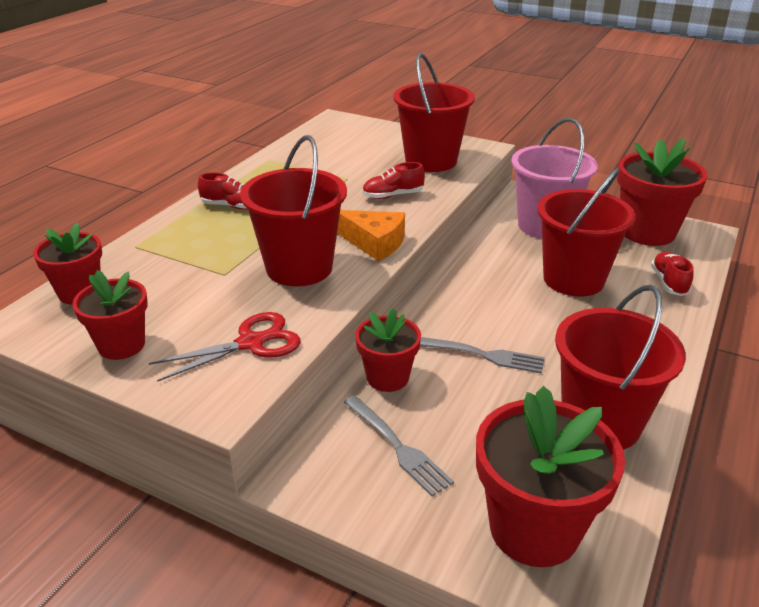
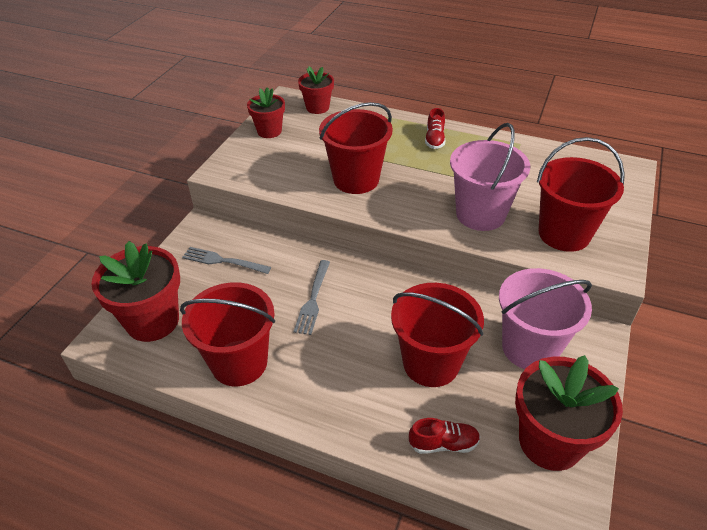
camera: 85 degrees right, 10 degrees up
(250, 343) = (271, 172): red scissors -> none
(375, 243) = (398, 210): orange cheese -> none
(387, 377) = (286, 252): red flower pot -> none
(393, 195) = (480, 214): red shoe -> pink bucket
(397, 446) = (223, 261): grey fork -> grey fork turned 60 degrees clockwise

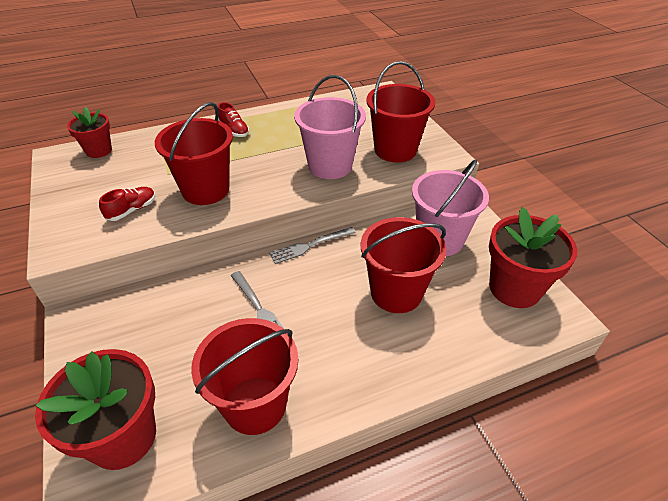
camera: 45 degrees left, 0 degrees up
(223, 261) = (137, 333): grey fork -> grey fork (310, 246)
(269, 131) = (71, 191): red flower pot -> none
(443, 444) = (465, 339): red shoe -> red shoe (132, 210)

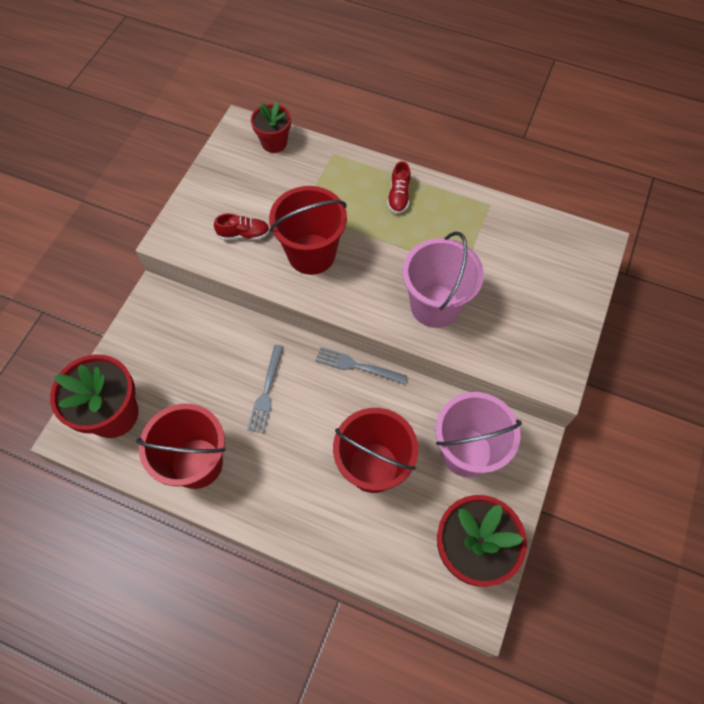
camera: 45 degrees right, 20 degrees up
(395, 150) = (514, 333): red bucket -> none

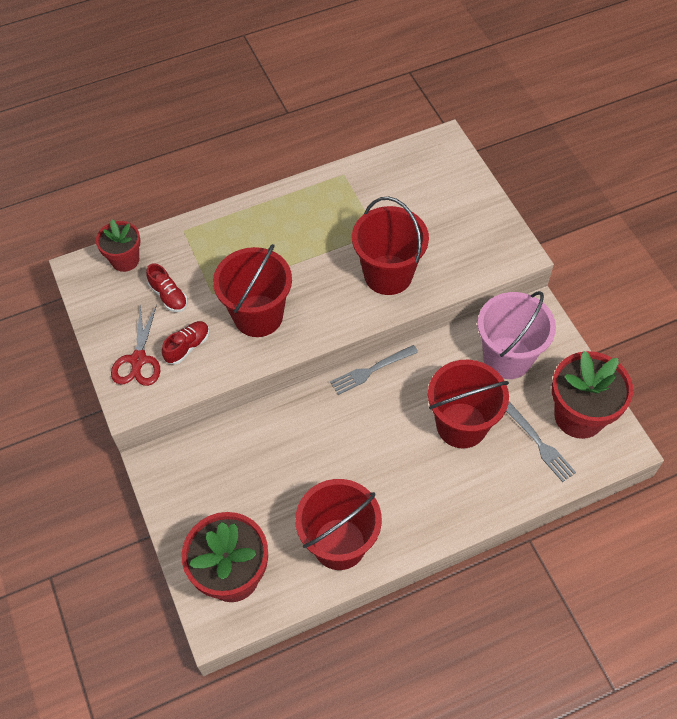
camera: 45 degrees left, 5 degrees down
(205, 216) = (138, 360): none -> red scissors
(266, 391) = (328, 448): grey fork -> grey fork (539, 443)
(398, 196) = (272, 221): red shoe -> red shoe (168, 296)
(435, 306) = (388, 275): pink bucket -> red bucket

